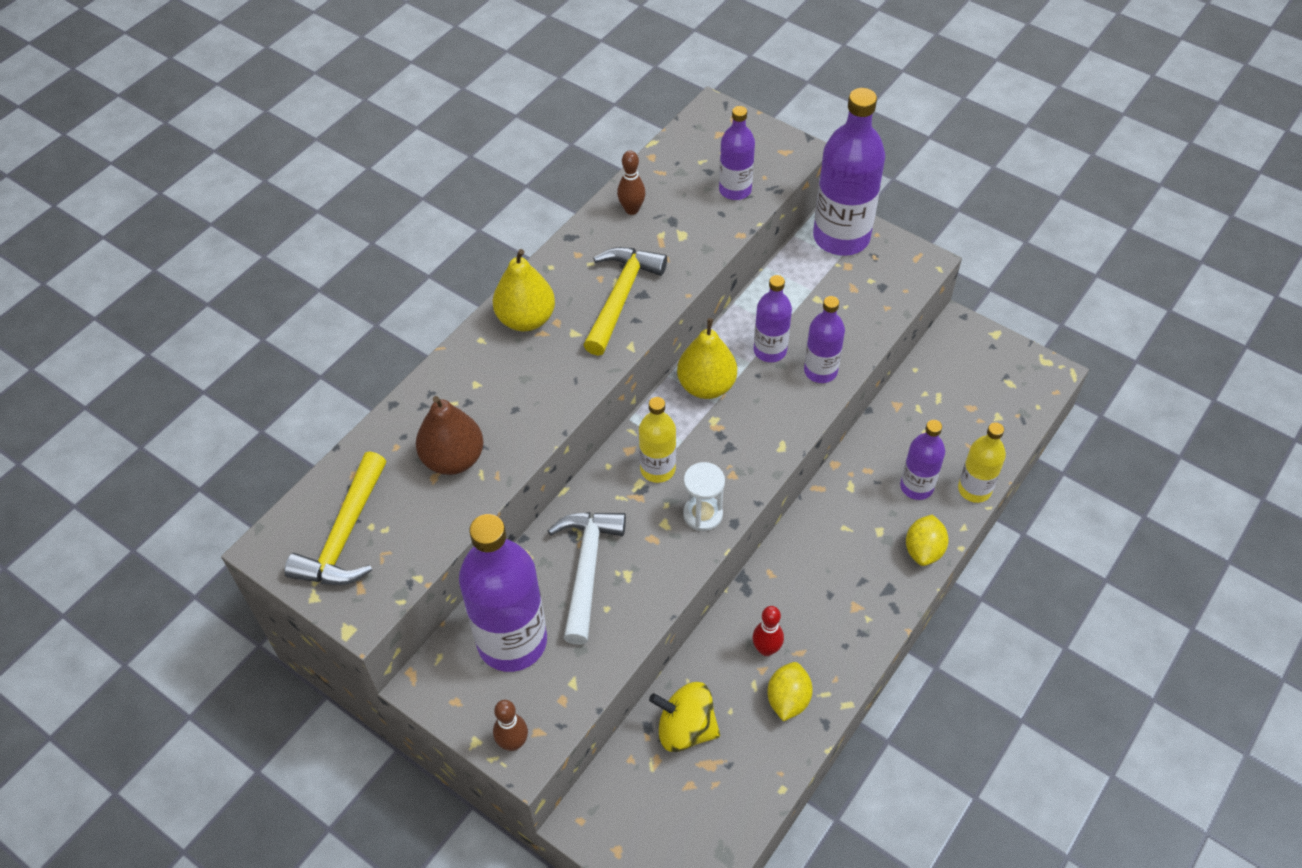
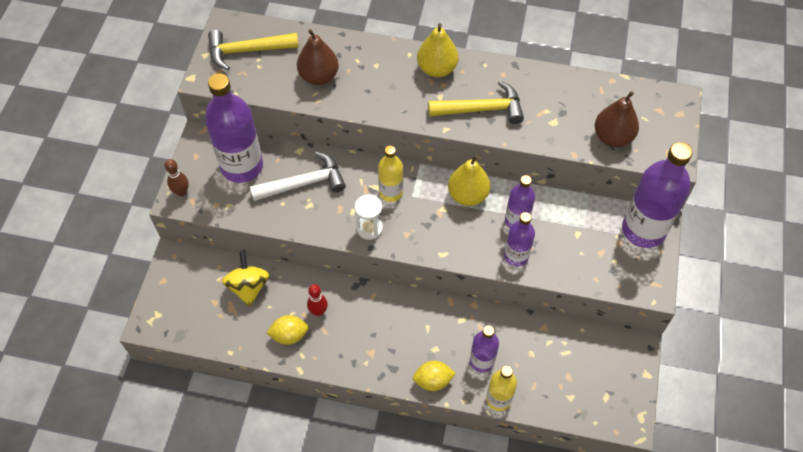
camera: 65 degrees right, 5 degrees up
(631, 209) = (558, 87): brown bowling pin -> none
(735, 190) = (612, 137): purple bottle -> brown pear

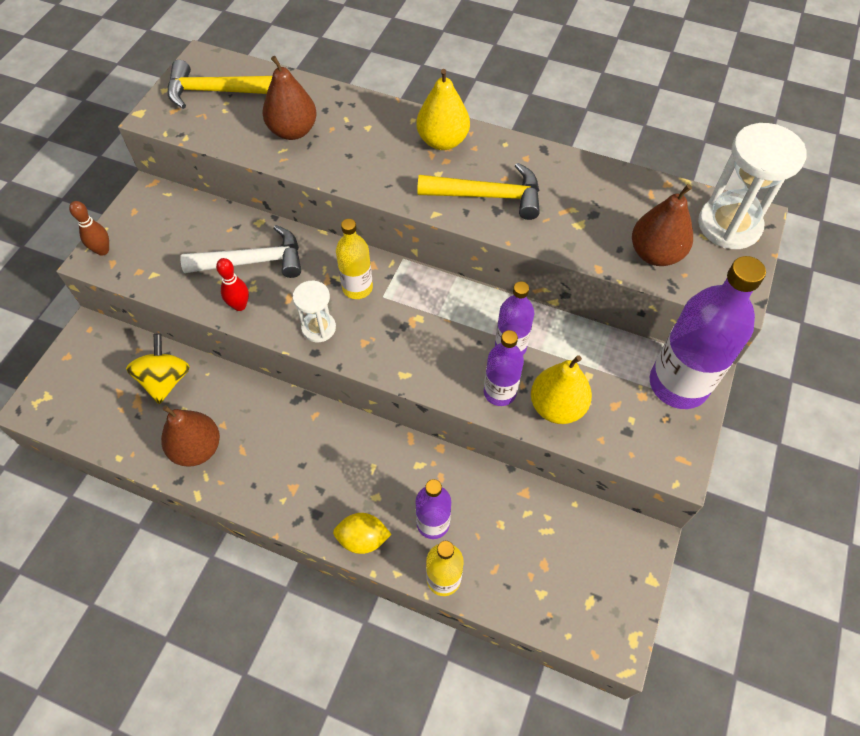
camera: 10 degrees right, 0 degrees up
(242, 166) = (184, 231): purple bottle -> none
(289, 335) = (197, 448): yellow lemon -> brown pear
(318, 311) = (241, 424): red bowling pin -> red bowling pin (240, 305)
(468, 195) = (454, 305): yellow pear -> yellow pear (557, 406)
(661, 107) = (729, 225): none -> white hourglass

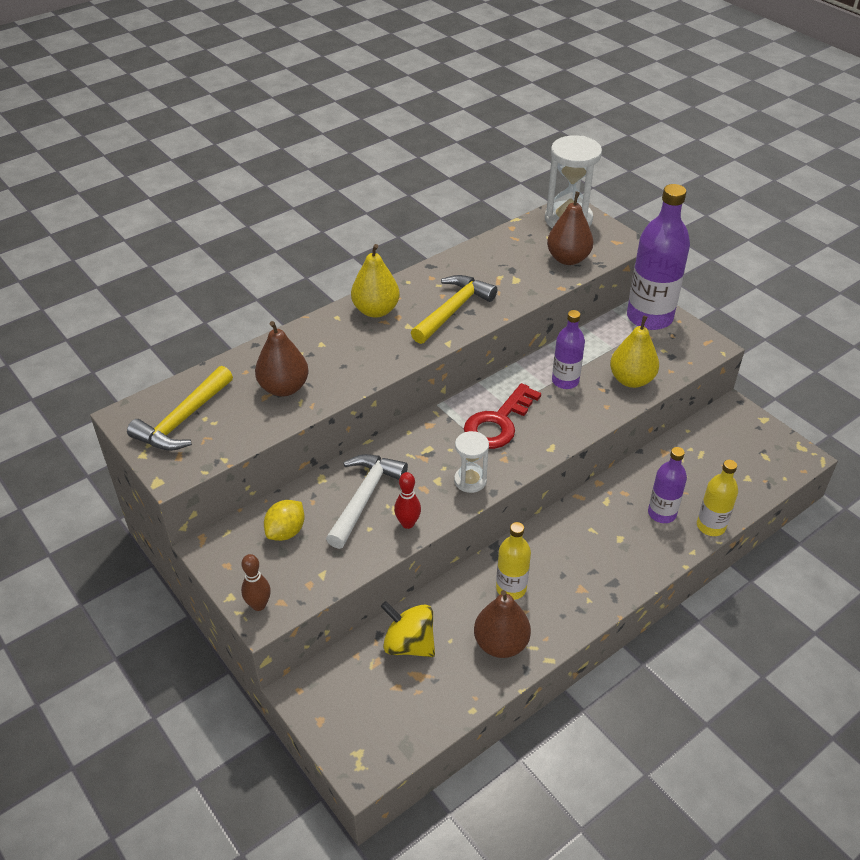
camera: 60 degrees left, 15 degrees down
(357, 288) = (446, 442): yellow bottle -> yellow bottle (511, 588)
(363, 539) = (652, 561): yellow lemon -> yellow lemon (286, 531)
(410, 316) = (498, 423): none -> red key
(500, 392) = (601, 403): purple bottle -> none

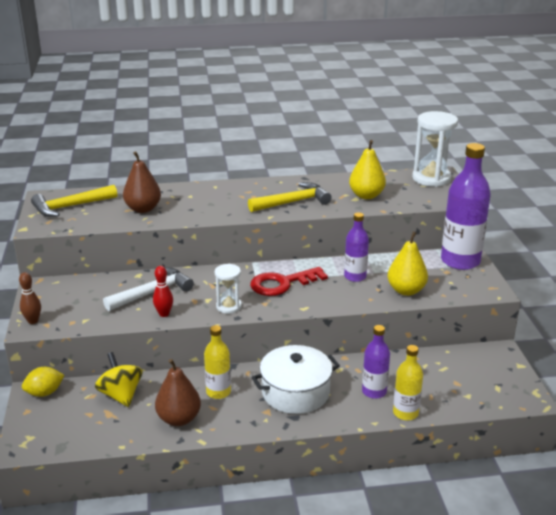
camera: 30 degrees right, 15 degrees down
(286, 531) = (88, 293): yellow lemon -> yellow lemon (44, 393)
(376, 310) = (243, 189): yellow pear -> yellow pear (366, 196)
(568, 259) = (406, 198): brown pear -> none
(588, 550) = (295, 392): none -> white pot

